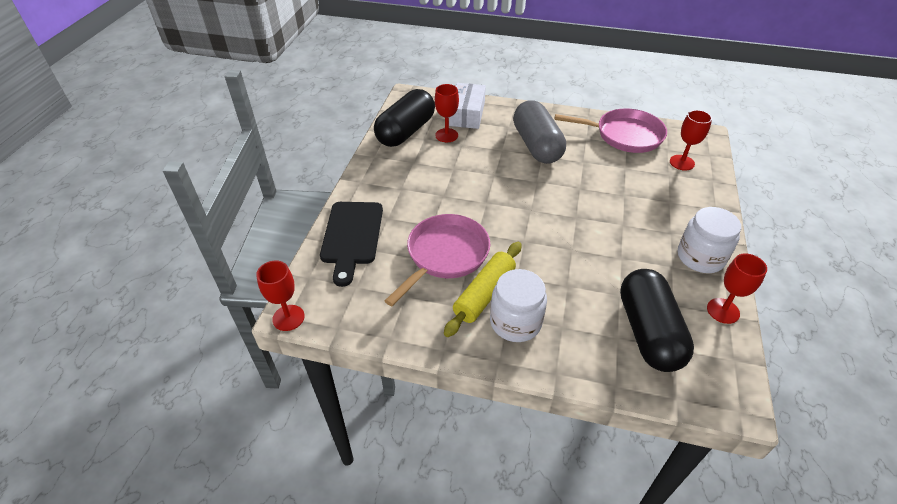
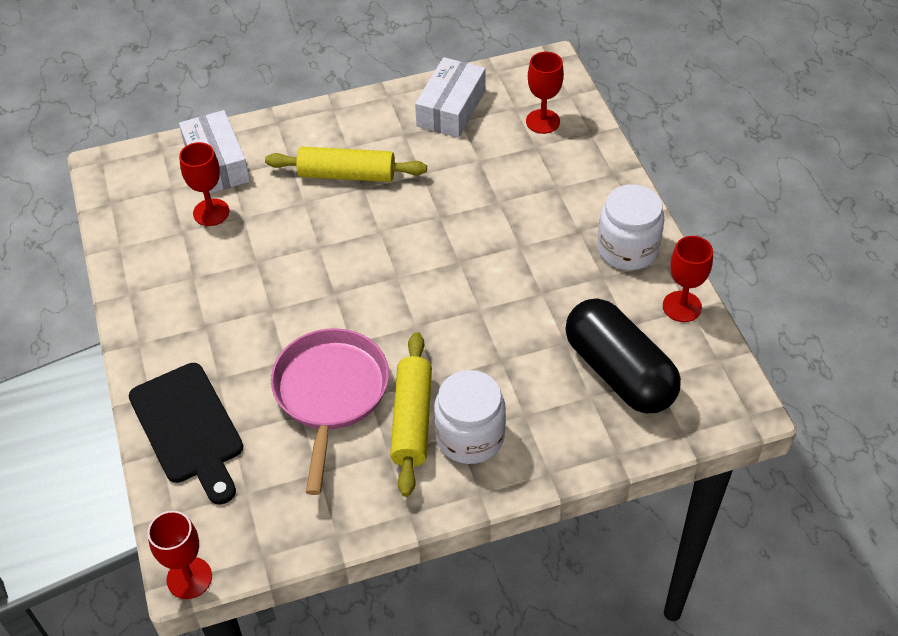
camera: 30 degrees left, 5 degrees up
(406, 131) = (147, 232): black capsule -> none
(537, 145) = (347, 175): grey capsule -> yellow rolling pin
(624, 135) = (451, 108): pink pan -> white box

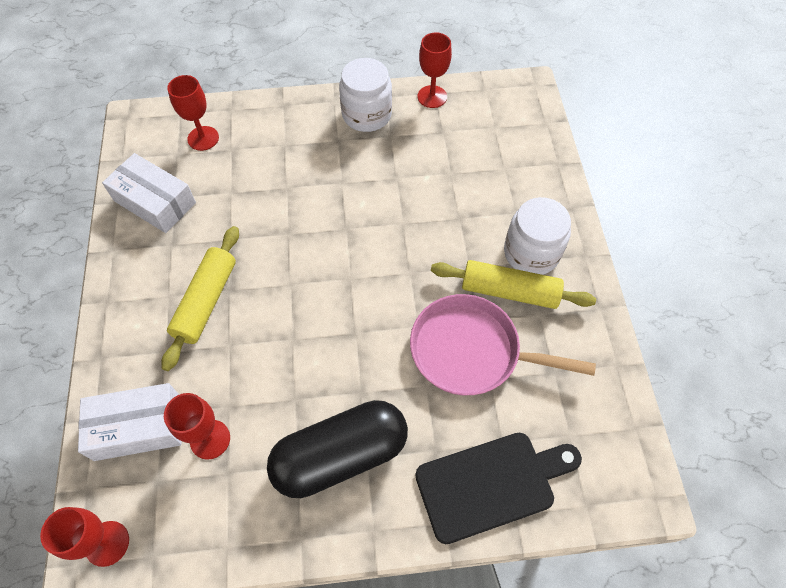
camera: 80 degrees left, 10 degrees up
(189, 578) = (655, 495): red goblet -> red goblet (107, 543)
(618, 372) = (485, 147): black capsule -> black capsule (340, 456)

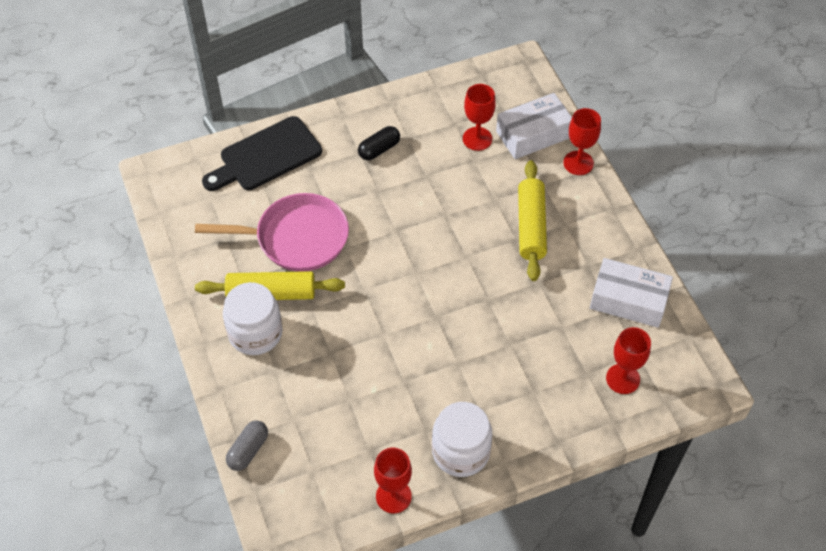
camera: 165 degrees right, 5 degrees down
(107, 543) = (514, 74): red goblet -> red goblet (578, 163)
(340, 456) = (379, 149): black capsule -> black capsule, size x0.46
(548, 153) = (248, 450): none -> grey capsule

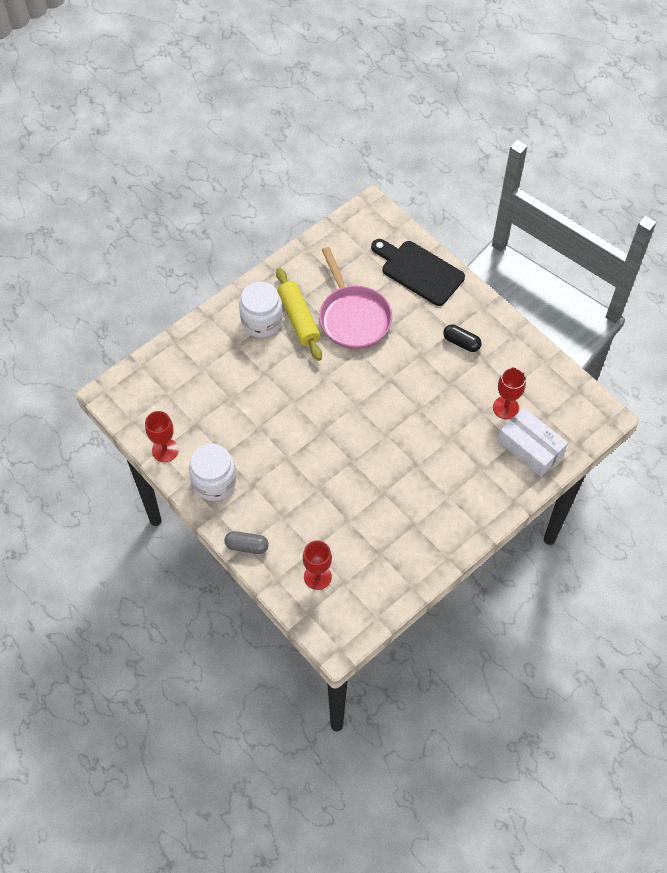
camera: 70 degrees right, 5 degrees up
(248, 450) = (169, 351): grey capsule -> grey capsule (247, 546)
(531, 226) = (434, 472): yellow rolling pin -> none
(578, 163) = (516, 489): red goblet -> none
(628, 300) = (393, 563): white box -> none

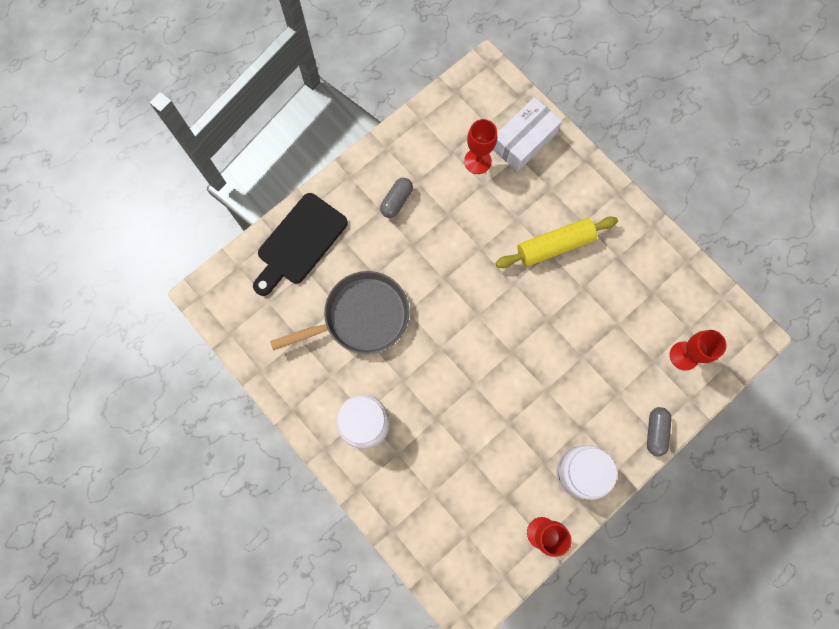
camera: 90 degrees left, 15 degrees up
(298, 319) = (362, 380): yellow rolling pin -> yellow rolling pin (554, 246)
(353, 317) = (361, 317): pink pan -> grey pan
(461, 342) = (396, 201): black capsule -> grey capsule

